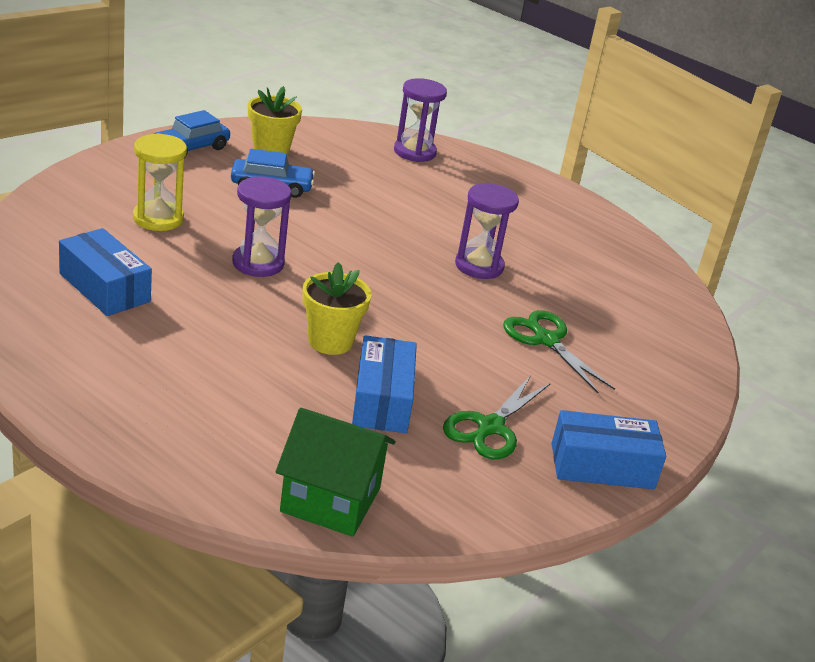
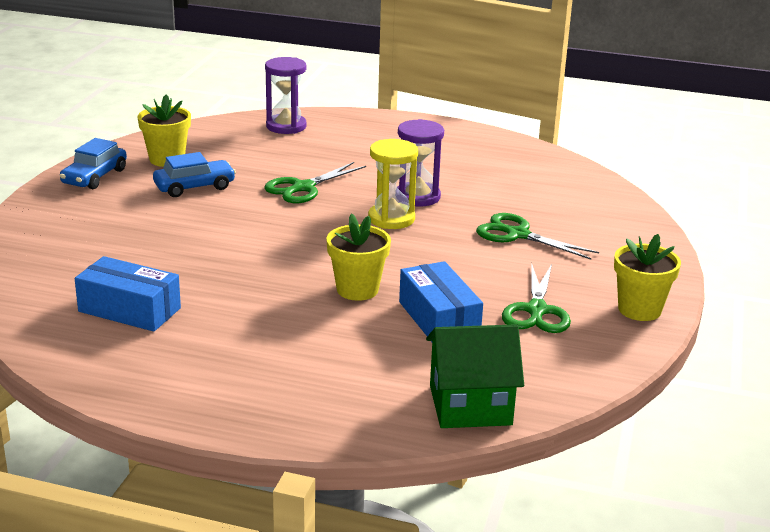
camera: 20 degrees left, 5 degrees down
(158, 218) = (122, 241): yellow hourglass -> yellow hourglass (391, 219)
(258, 263) = (241, 249): purple hourglass -> none
(373, 220) = (303, 188): none -> green scissors
(602, 466) = (639, 309): blue box -> yellow flower pot

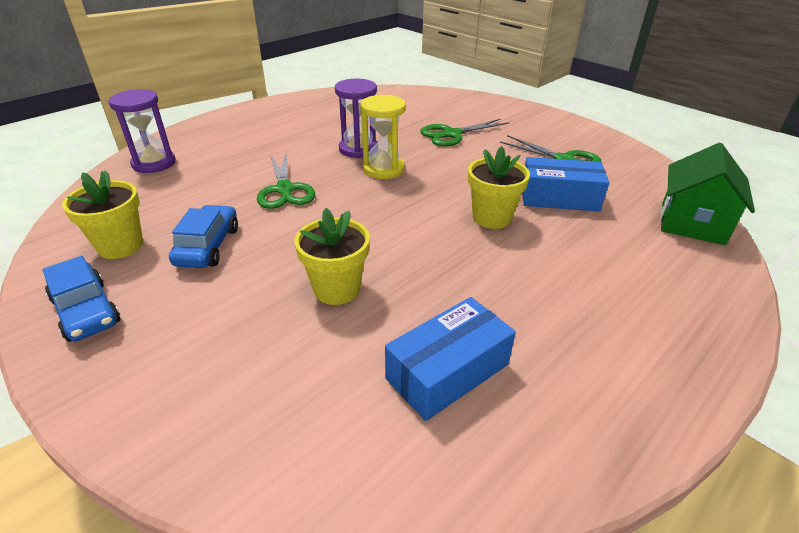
camera: 60 degrees left, 10 degrees up
(639, 309) = (579, 131): yellow flower pot -> yellow flower pot (336, 289)

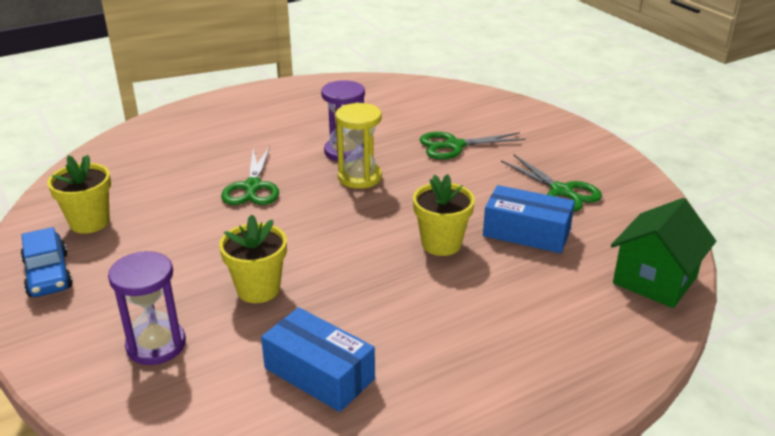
camera: 15 degrees right, 5 degrees down
(154, 163) = (142, 144): purple hourglass -> purple hourglass (156, 345)
(208, 246) = (162, 233): blue car -> none
(447, 371) = (319, 373): blue box -> blue box turned 60 degrees clockwise

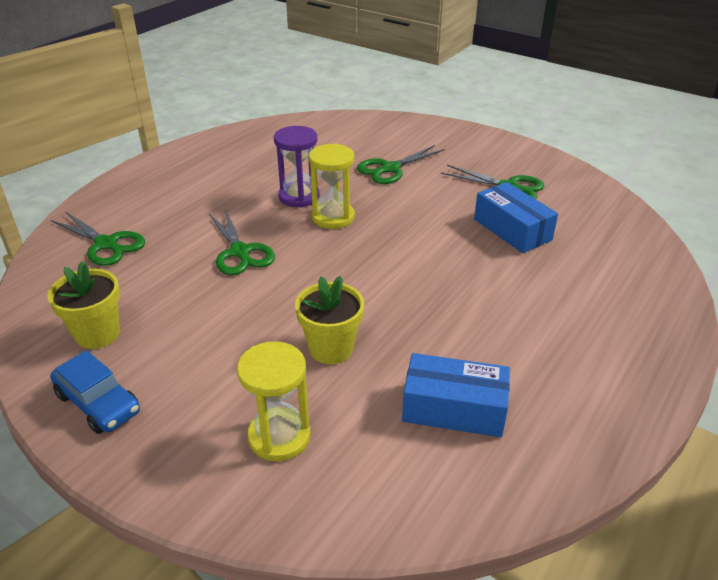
camera: 25 degrees left, 5 degrees up
(153, 153) = (106, 244): none -> green scissors
(156, 345) = (279, 436): purple hourglass -> yellow hourglass
(441, 244) = (454, 258): yellow flower pot -> none
(526, 233) = (512, 229): blue box -> blue box turned 60 degrees clockwise
(654, 280) = (636, 242): green house -> none

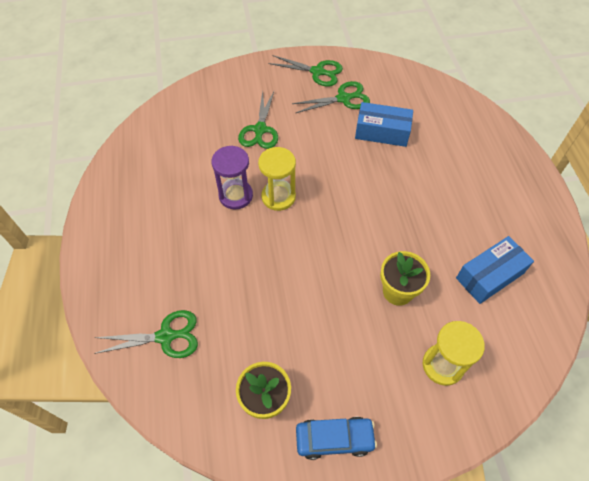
camera: 45 degrees left, 20 degrees up
(240, 252) = (261, 269): green scissors -> green scissors (317, 72)

